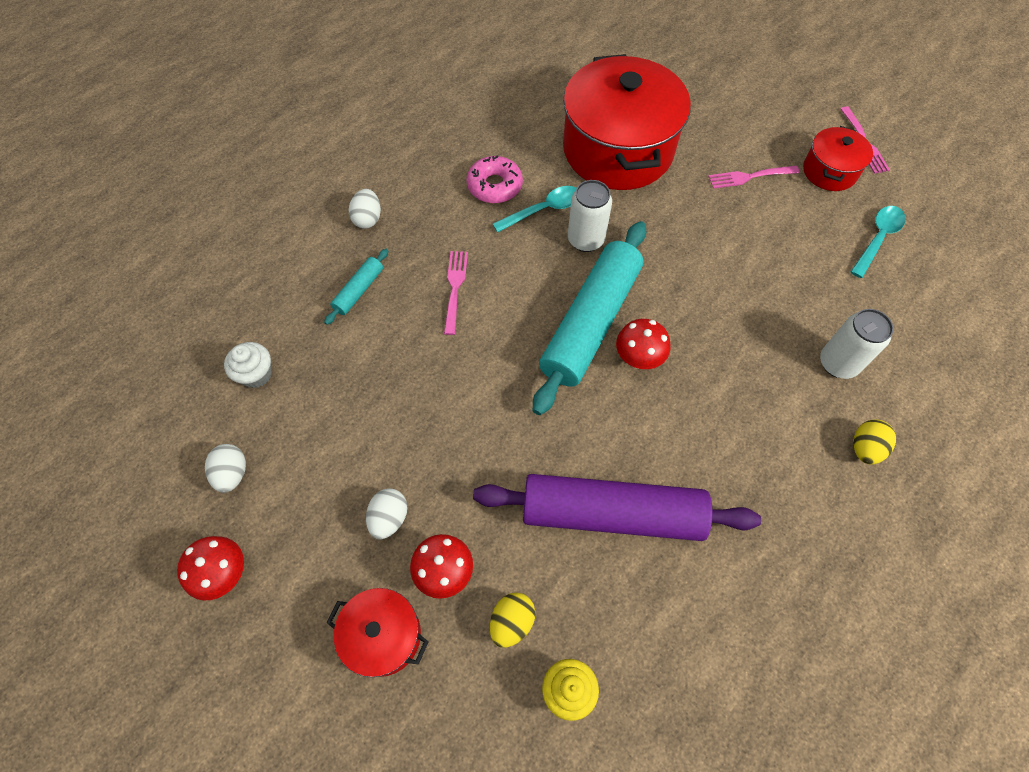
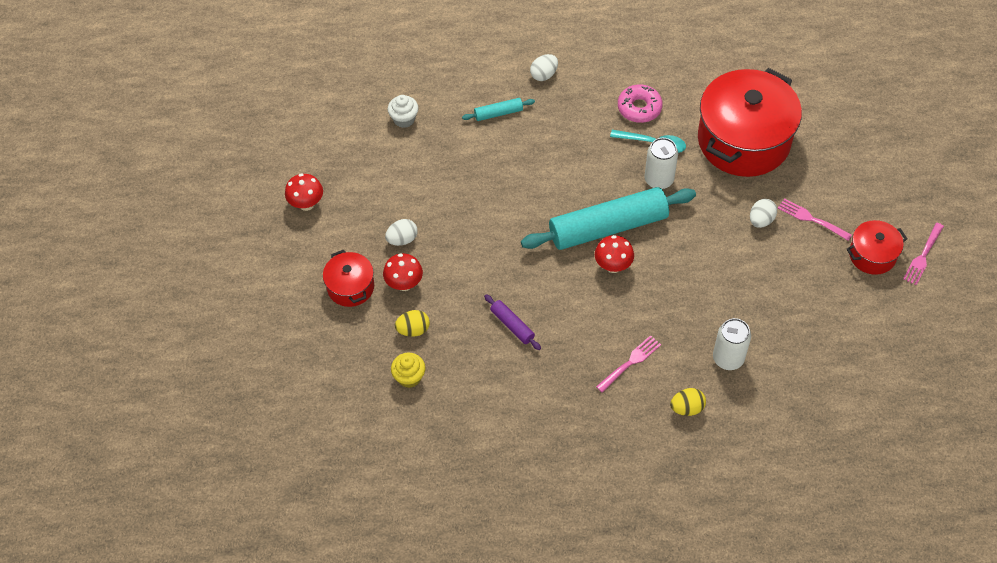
camera: 45 degrees right, 5 degrees down
(232, 473) = (349, 160): white egg -> white egg (761, 220)
(455, 289) = (552, 151): pink fork -> pink fork (630, 363)
(611, 513) = (512, 325): purple rolling pin -> purple rolling pin, size x0.43
(877, 239) = (848, 316): turquoise spoon -> none

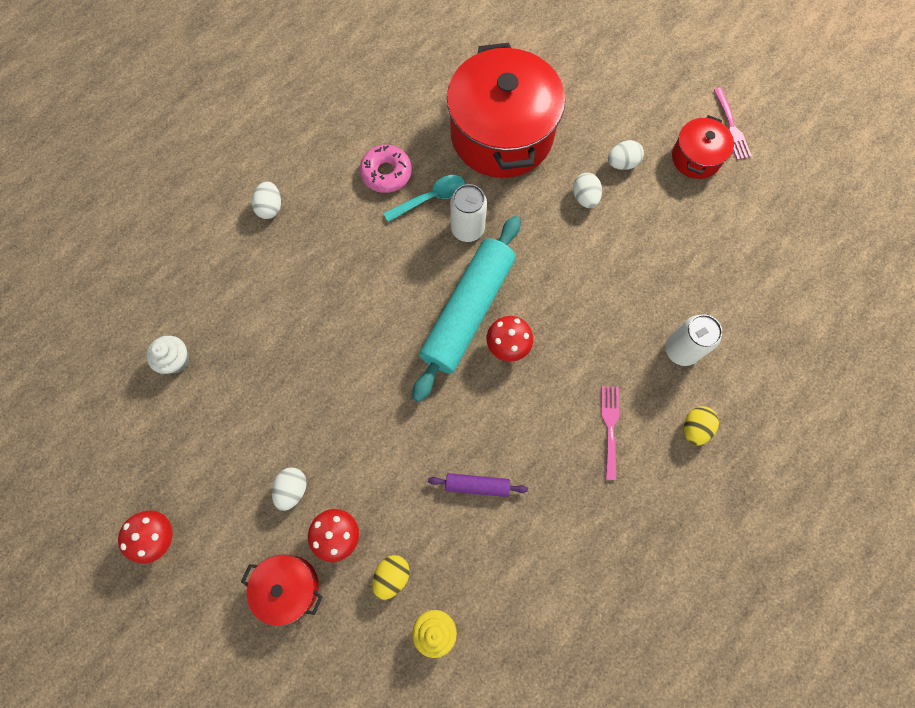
camera: 45 degrees left, 15 degrees up
(498, 113) = (263, 280): turquoise rolling pin -> none
(812, 219) = (622, 163): pink fork -> white egg

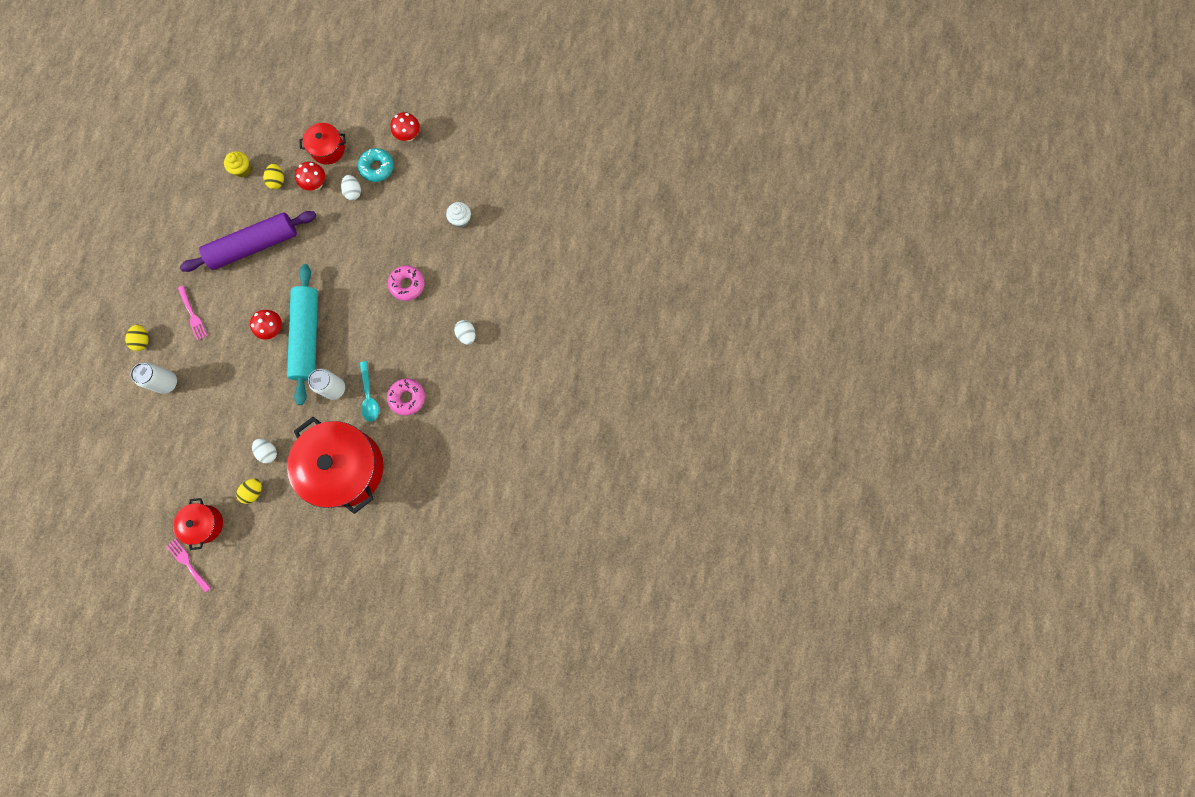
camera: 150 degrees right, 5 degrees up
(236, 510) = (377, 167): none -> turquoise donut
(302, 310) = (407, 285): none -> pink donut
(430, 198) = (369, 396): turquoise spoon -> turquoise spoon turned 45 degrees counterclockwise
(477, 485) = (254, 246): purple rolling pin -> purple rolling pin, size x2.32
(622, 163) = (254, 491): white egg -> yellow egg

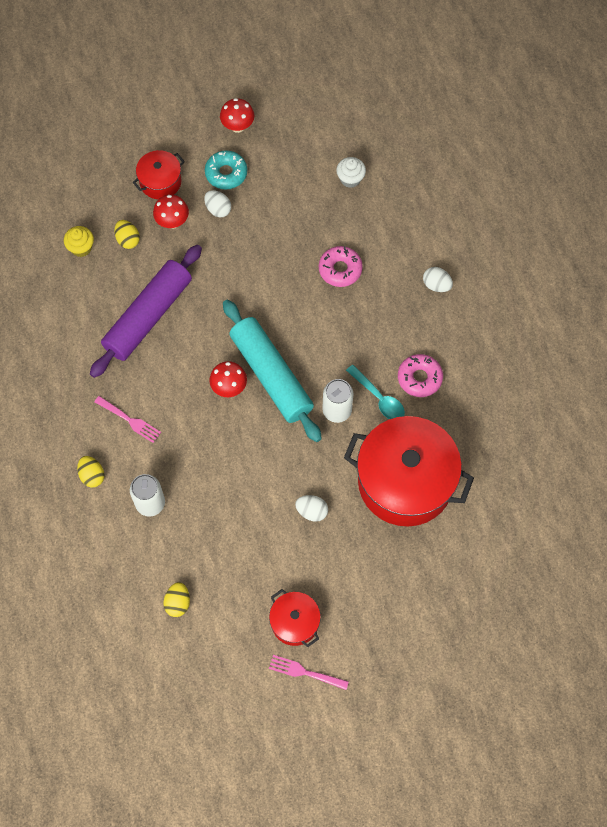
camera: 30 degrees left, 10 degrees down
(254, 491) = (324, 559): yellow egg -> yellow egg (178, 603)

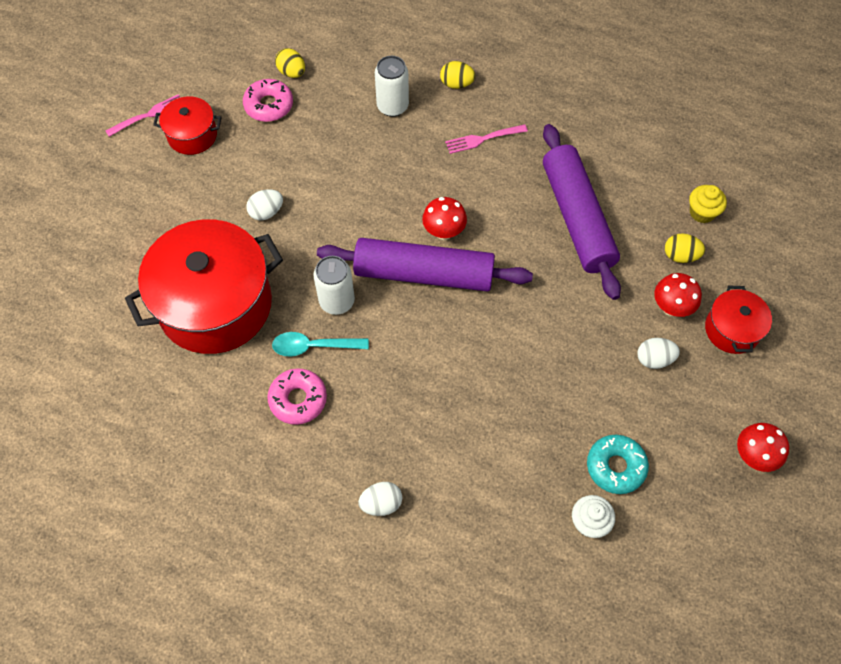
camera: 130 degrees right, 5 degrees down
(226, 173) = (695, 399): turquoise donut -> turquoise donut (615, 467)
(271, 375) = (423, 274): turquoise rolling pin -> purple rolling pin
(340, 269) = (483, 421): pink donut -> pink donut (269, 105)

